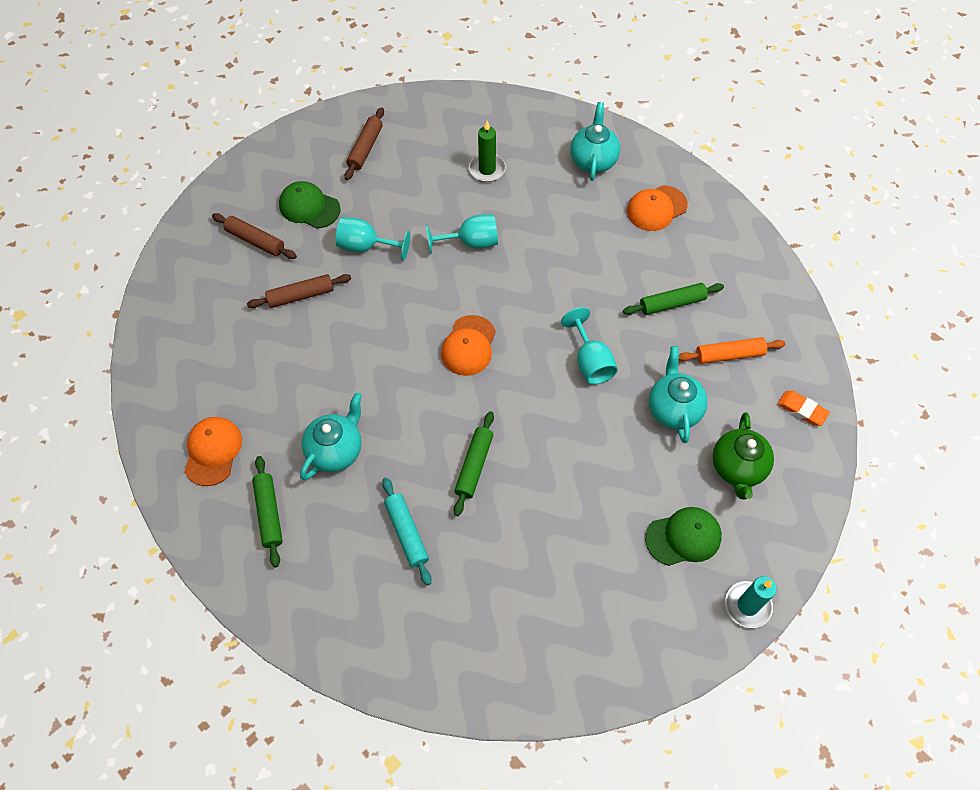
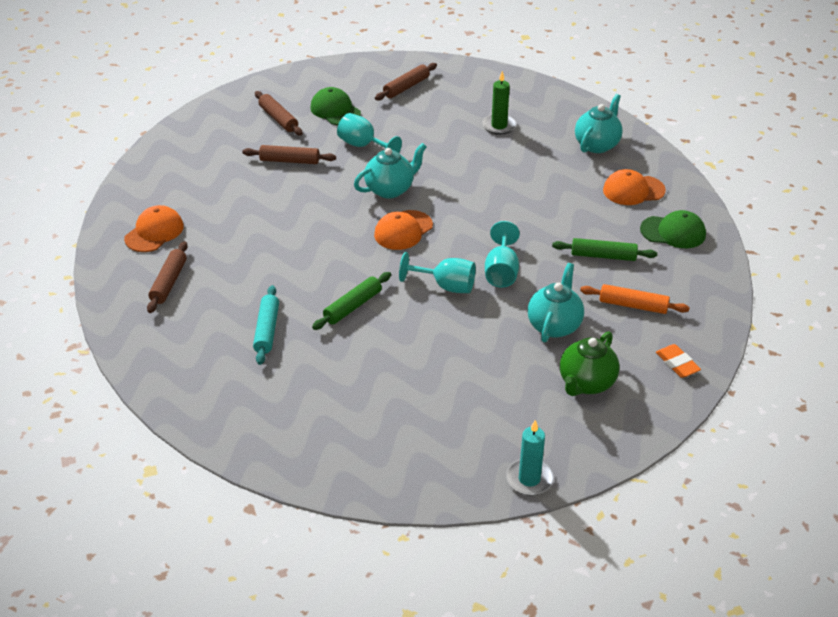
camera: 25 degrees right, 20 degrees down
(269, 513) = (169, 282): green rolling pin -> brown rolling pin
(336, 450) = (248, 261): turquoise teapot -> turquoise teapot (390, 189)
(471, 242) = (452, 167): turquoise goblet -> turquoise goblet (446, 286)
(683, 537) = (502, 413): green cap -> green cap (673, 232)

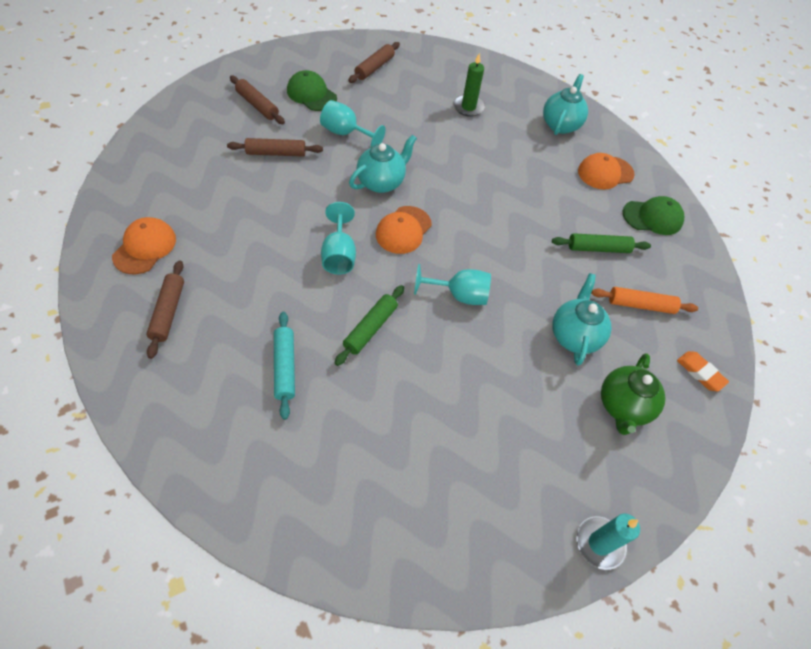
camera: 15 degrees left, 15 degrees up
(501, 272) = (508, 273): turquoise goblet -> turquoise goblet (339, 255)

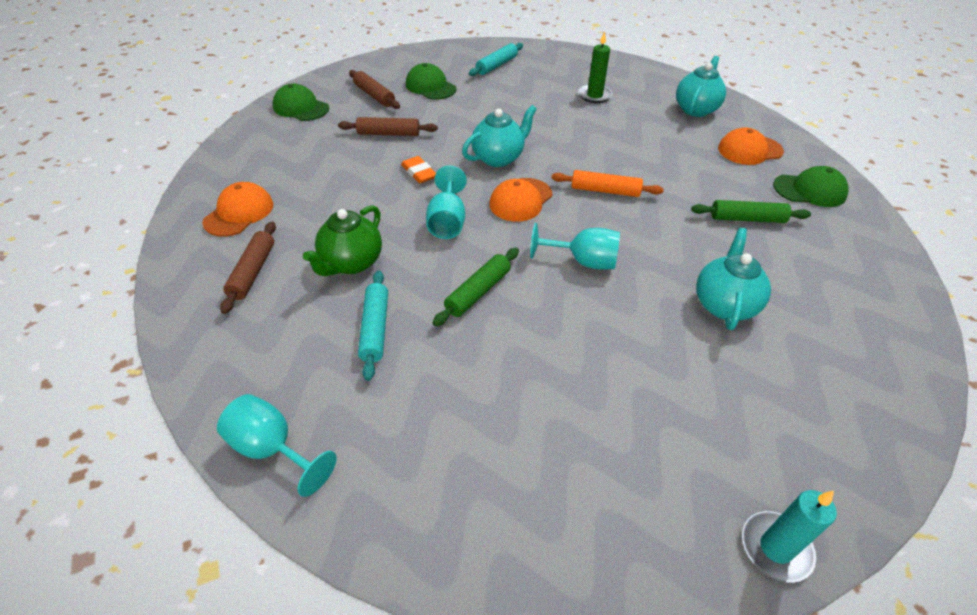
camera: 10 degrees right, 10 degrees down
(186, 120) = (301, 108): none -> green cap
(346, 133) = (463, 117): turquoise goblet -> turquoise goblet (273, 449)
(374, 68) = (496, 65): brown rolling pin -> turquoise rolling pin
(623, 407) = (793, 383): green teapot -> green teapot (351, 263)
(640, 305) = (804, 275): orange rolling pin -> orange rolling pin (605, 191)
(700, 373) = (891, 348): orange eraser -> orange eraser (419, 173)

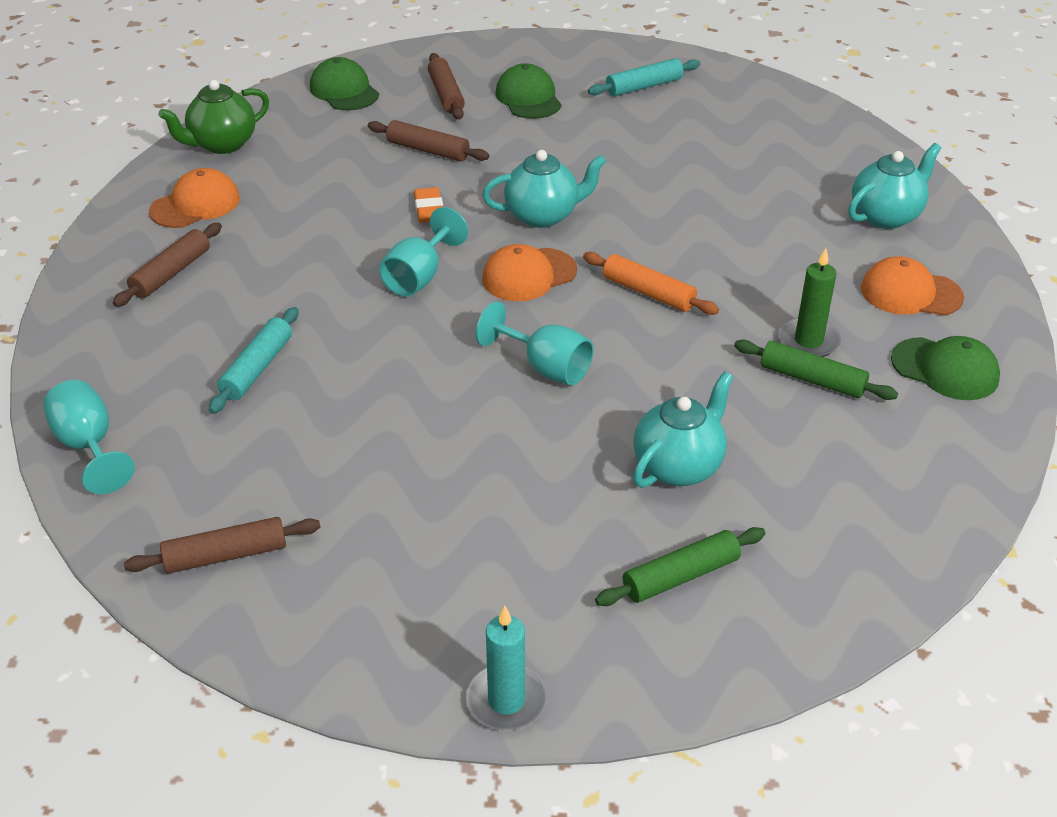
camera: 25 degrees right, 5 degrees down
(351, 263) = (278, 293): green teapot -> green teapot (222, 144)
(462, 508) = (226, 555): none -> brown rolling pin
(478, 292) = (394, 364): green rolling pin -> green rolling pin (681, 576)
(594, 95) = (749, 161): green candle -> green candle (808, 341)

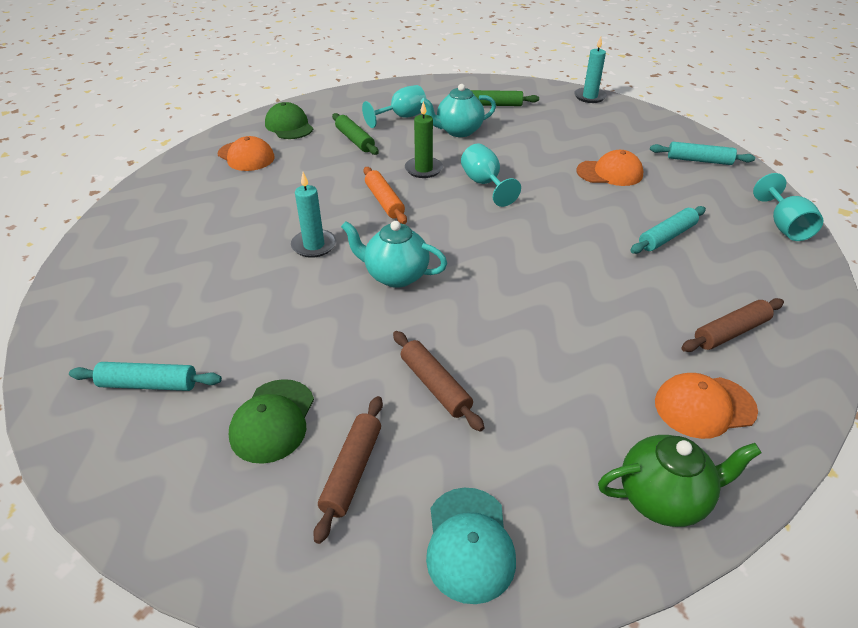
camera: 150 degrees left, 0 degrees up
(226, 555) = (699, 160): brown rolling pin -> turquoise rolling pin
(344, 91) = (469, 544): green cap -> turquoise cap
(419, 277) = (525, 260): turquoise goblet -> turquoise goblet (402, 117)
(429, 209) = (480, 315): orange eraser -> none
(529, 275) = (447, 236): orange cap -> orange cap (610, 173)
(660, 215) = (314, 245): none -> turquoise candle
(808, 341) = (332, 154): green candle -> green candle (423, 169)
(886, 216) = (181, 195): turquoise teapot -> none

